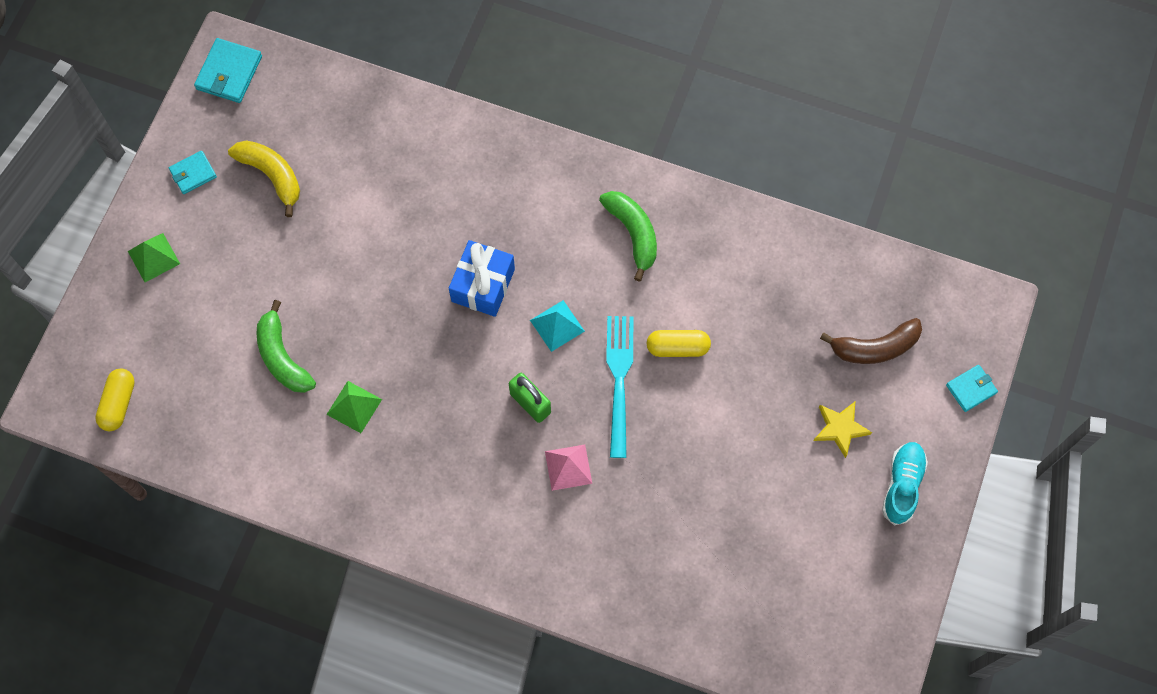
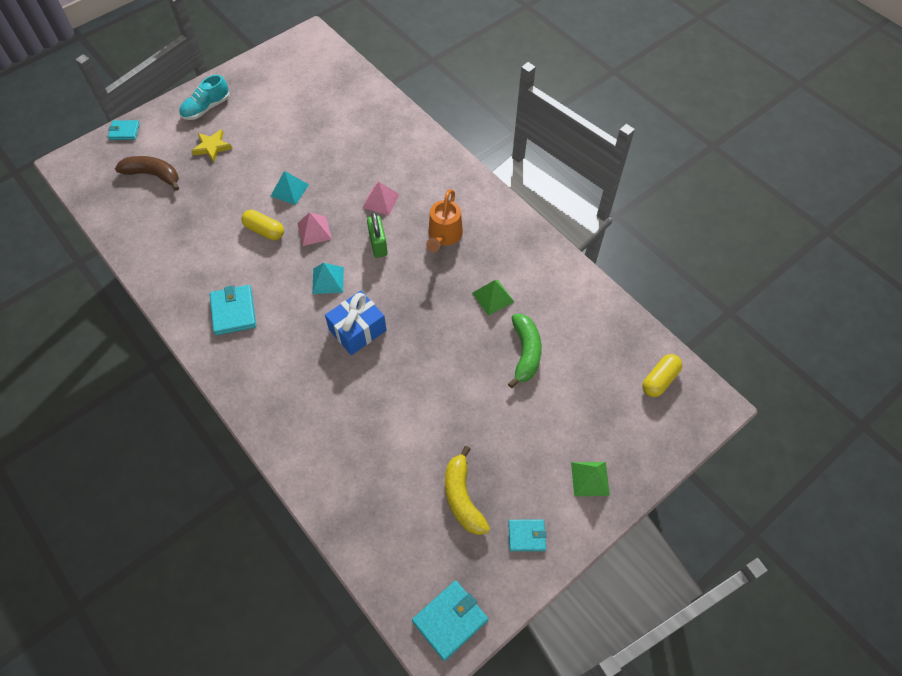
camera: 150 degrees left, 10 degrees down
(458, 458) = (443, 236): none -> orange watering can
(619, 379) = (314, 231): turquoise fork -> pink pyramid
(633, 233) = (233, 311): green banana -> turquoise wallet
(692, 419) = (289, 190): none -> turquoise pyramid

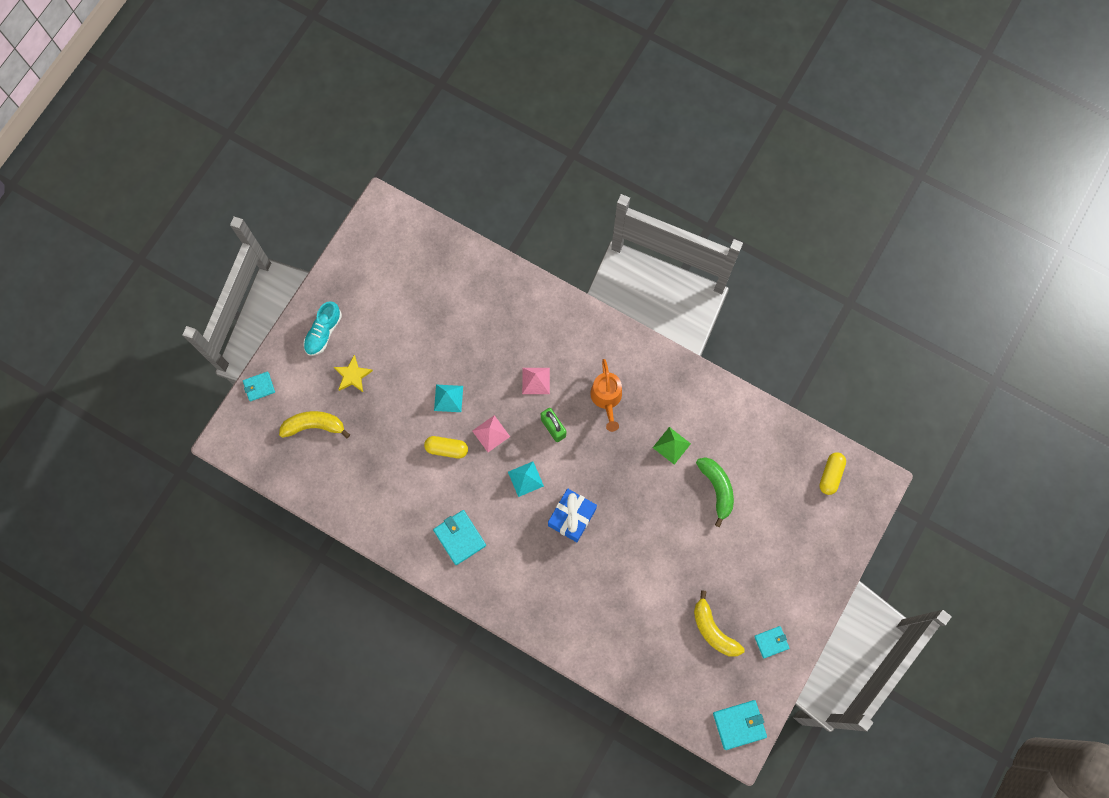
camera: 20 degrees left, 15 degrees up
(153, 175) = (314, 426): brown banana -> yellow banana
(450, 620) = (739, 724): turquoise wallet -> turquoise wallet turned 45 degrees clockwise
(590, 479) = (803, 579): green pyramid -> none

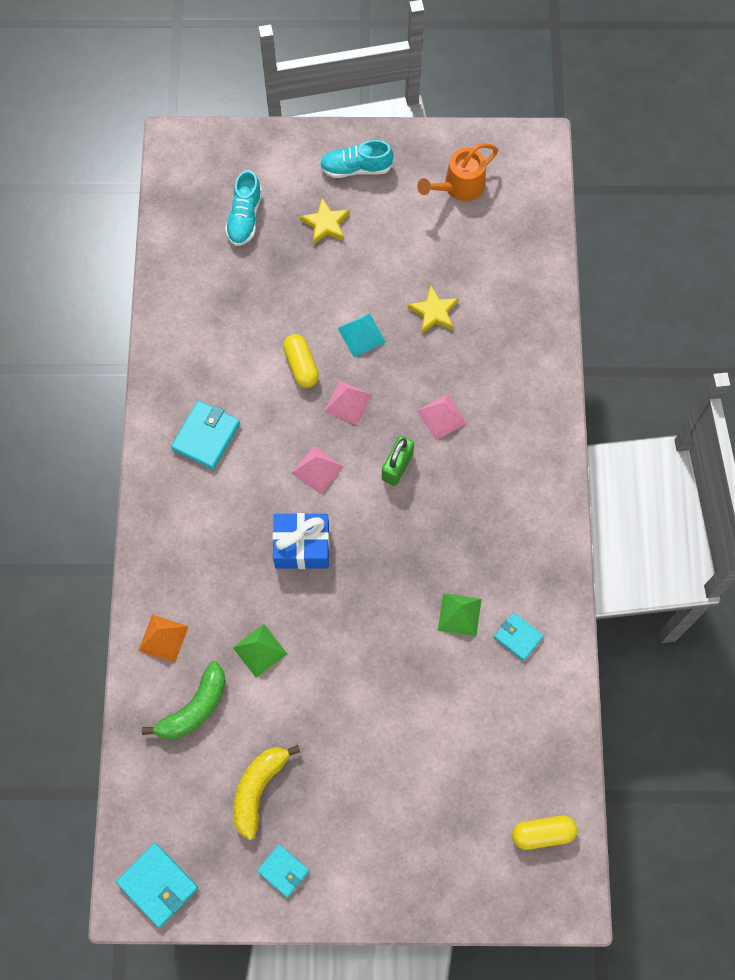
camera: 60 degrees right, 5 degrees down
(259, 387) = (255, 141): turquoise wallet -> turquoise wallet (518, 637)
(314, 426) = (245, 217): yellow banana -> turquoise shoe
(460, 343) = (434, 312): none -> yellow star
(525, 479) = (317, 470): turquoise pyramid -> pink pyramid
(583, 639) = (163, 638): none -> orange pyramid
(606, 399) = (470, 507): orange watering can -> orange watering can (458, 187)
(625, 581) = (260, 650): none -> green pyramid
(717, 489) = (438, 698): green banana -> green banana (194, 708)

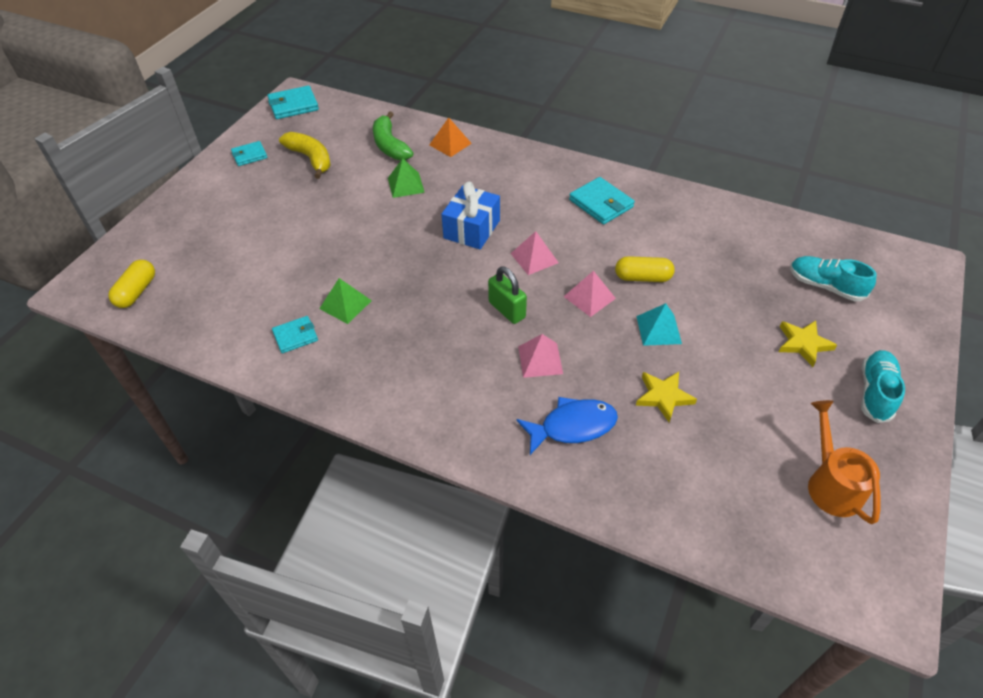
camera: 115 degrees right, 20 degrees down
(496, 368) = (572, 426): none -> blue fish

